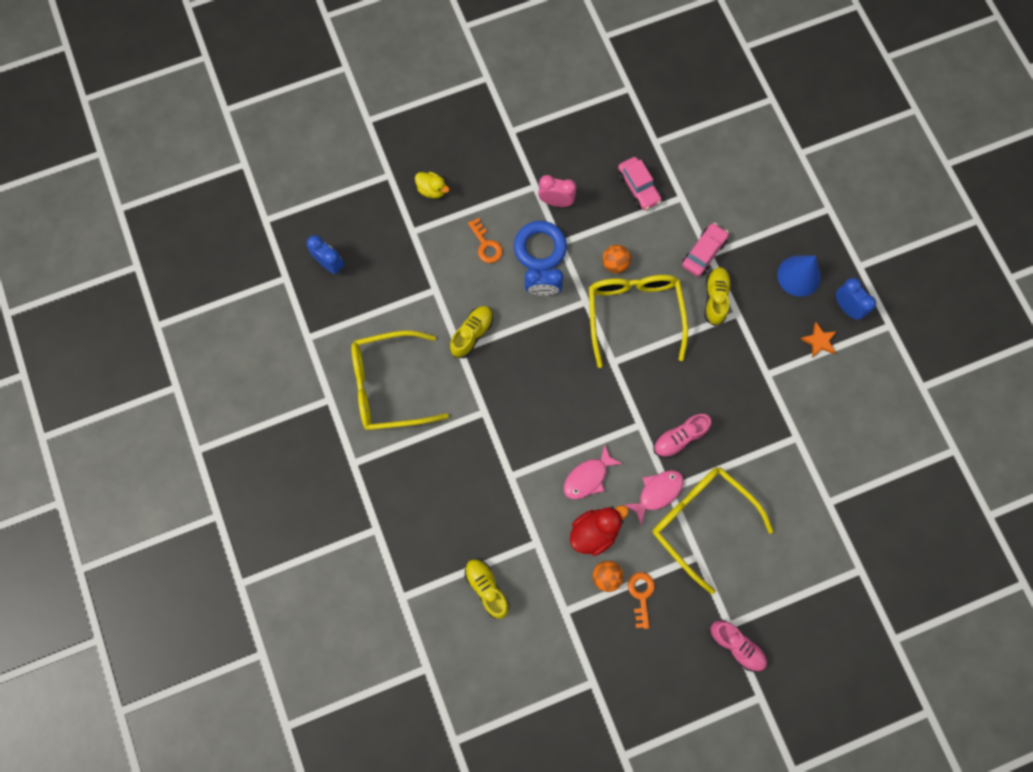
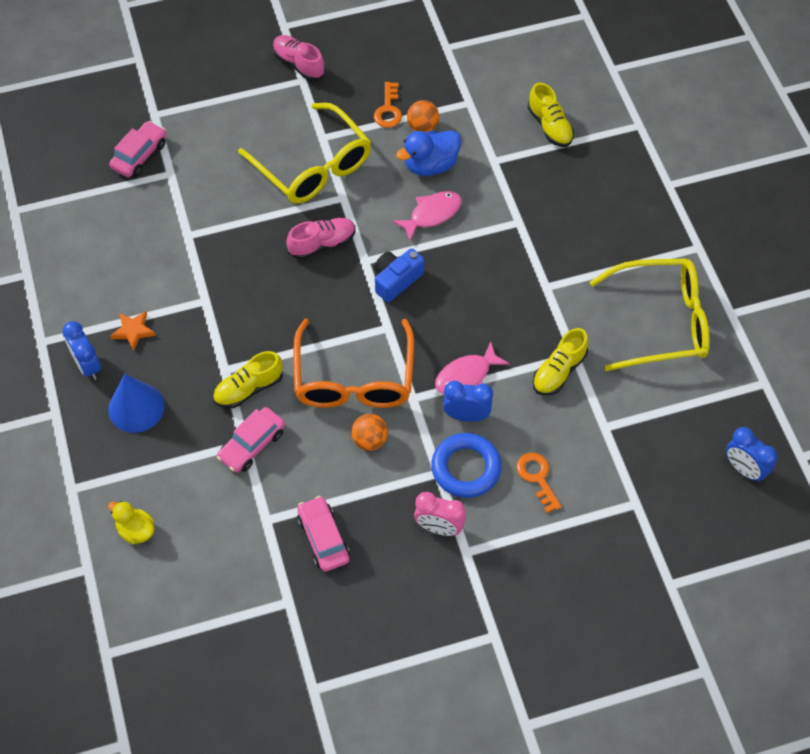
camera: 175 degrees left, 15 degrees down
(432, 190) = (609, 558): yellow duck -> yellow duck (136, 530)
(594, 532) = (430, 165): red duck -> blue duck
(611, 407) = (396, 280): none -> blue camera
(634, 314) = (354, 379): yellow glasses -> orange glasses
(657, 493) = (356, 195): pink fish -> pink fish (466, 376)
(715, 298) = (248, 388): yellow shoe -> yellow shoe turned 45 degrees clockwise
(861, 520) = (139, 155): none -> pink car

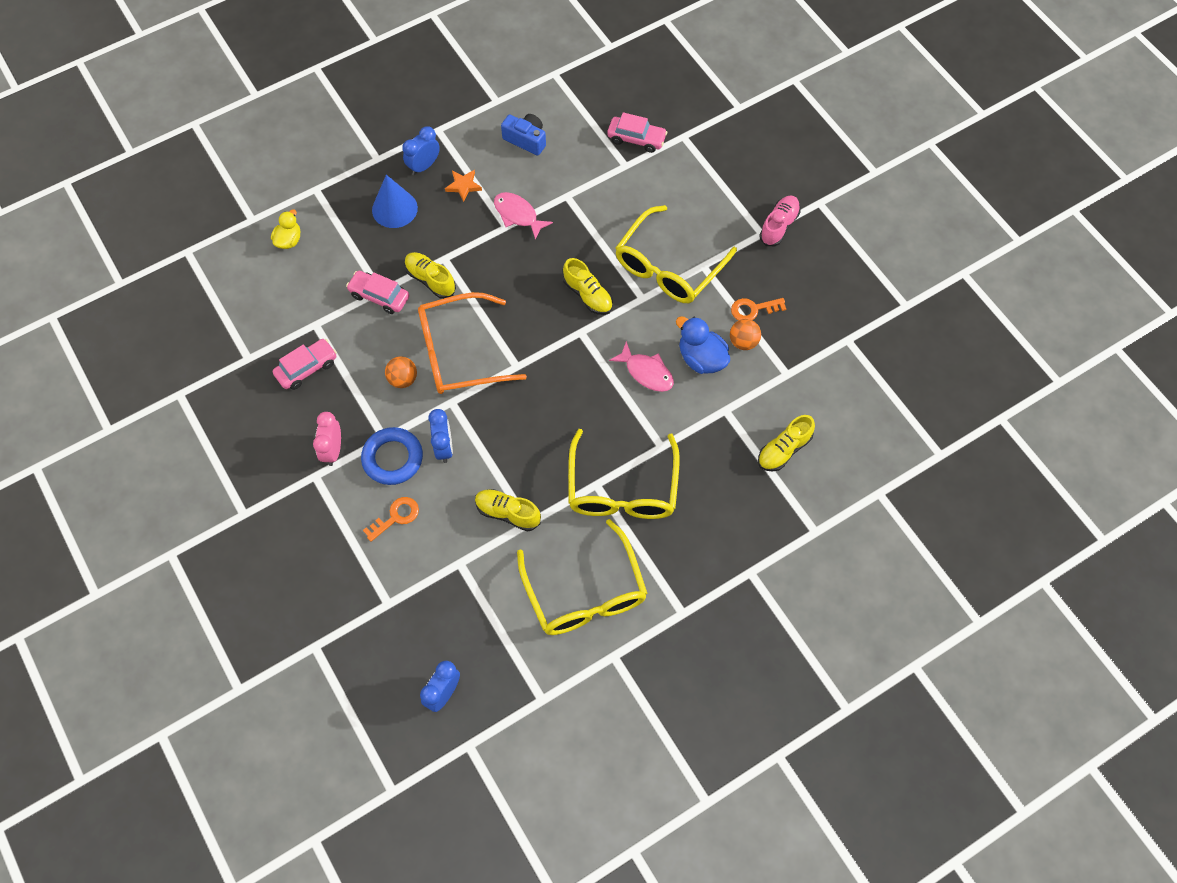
camera: 75 degrees right, 5 degrees up
(322, 244) = (588, 295): pink shoe -> yellow shoe
(396, 280) = (567, 361): blue camera -> blue camera (526, 140)
(466, 376) = (483, 438): pink fish -> pink fish (518, 215)
(557, 265) = (622, 489): none -> yellow glasses

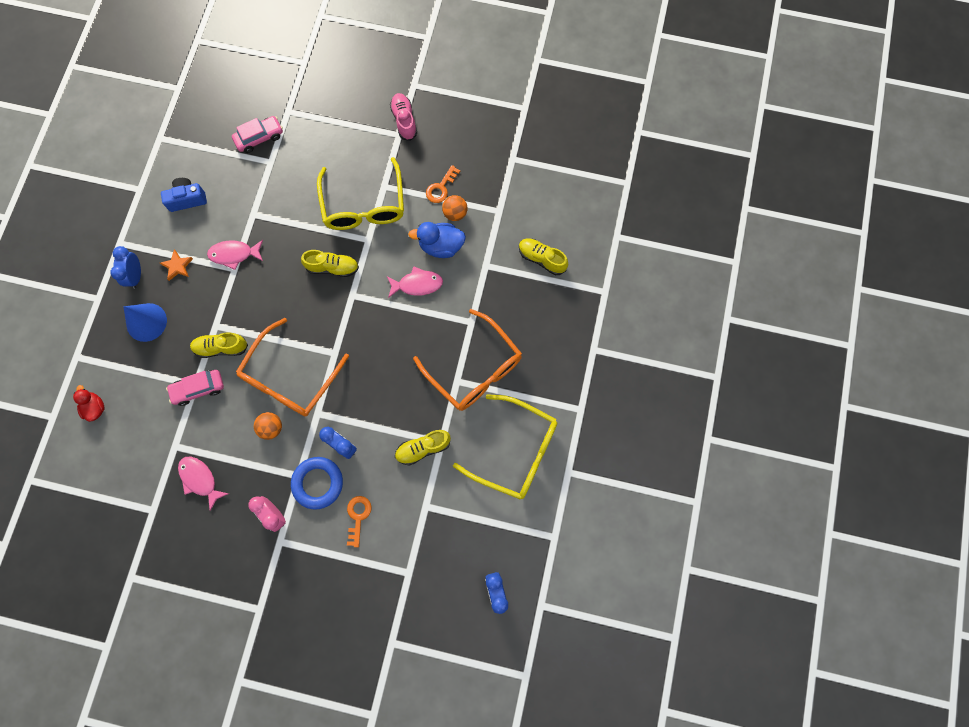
camera: 45 degrees left, 10 degrees up
(289, 240) = (95, 407): yellow duck -> red duck
(307, 368) = (200, 479): pink car -> pink fish
(622, 489) = (474, 369): yellow glasses -> orange glasses
(784, 450) = (541, 259): yellow shoe -> yellow shoe turned 120 degrees clockwise

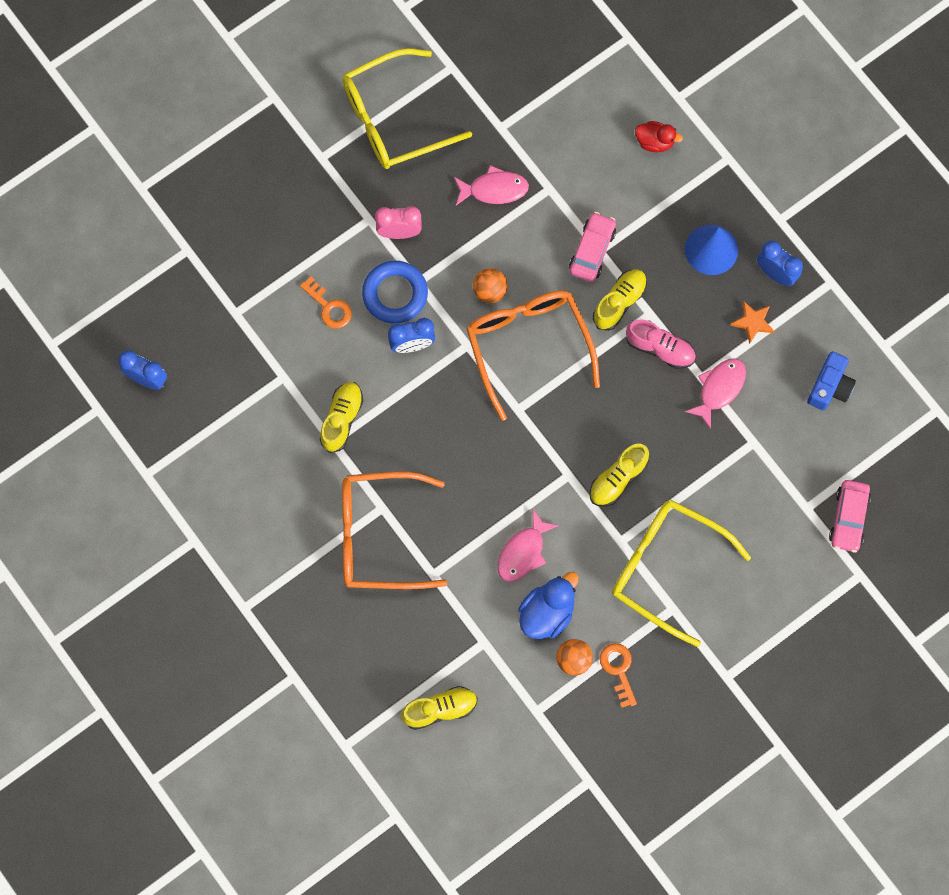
camera: 130 degrees right, 0 degrees up
(404, 121) = (740, 697): pink shoe -> pink shoe (660, 348)
(516, 451) = (259, 507): yellow glasses -> yellow glasses (393, 119)

